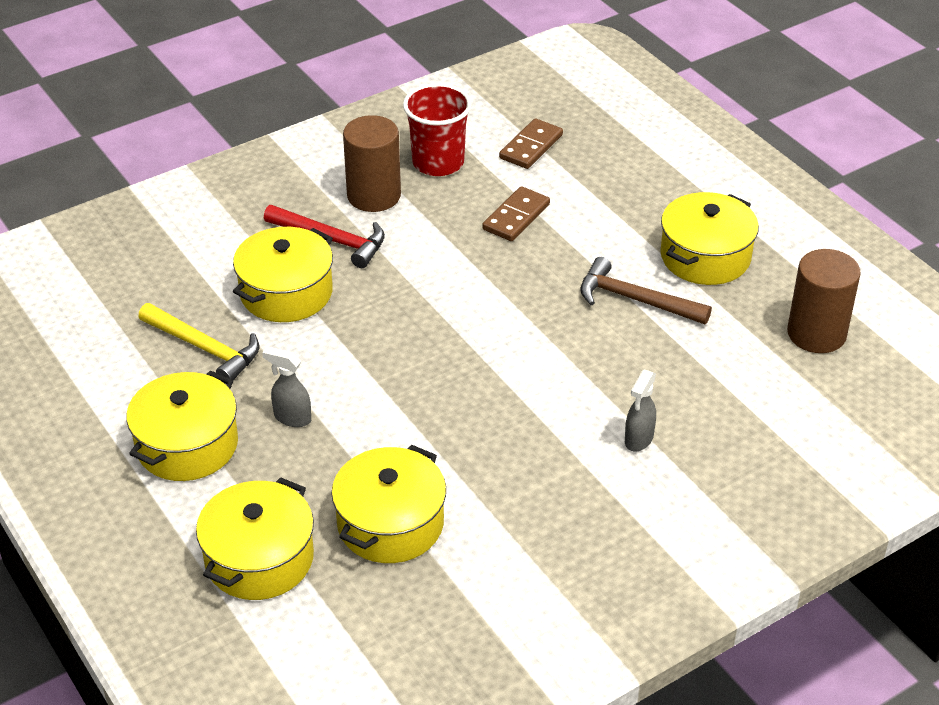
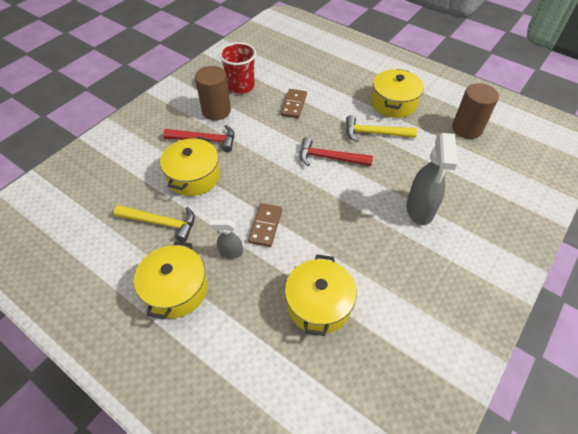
camera: 20 degrees left, 10 degrees up
(259, 559) = (253, 355): yellow pot -> none
(530, 320) = (329, 158): none -> red hammer
(531, 147) = (282, 68): brown domino -> brown domino (265, 226)
(635, 300) = (374, 133): brown hammer -> yellow hammer
(638, 439) = (420, 210): grey spray bottle -> grey spray bottle, size x1.94

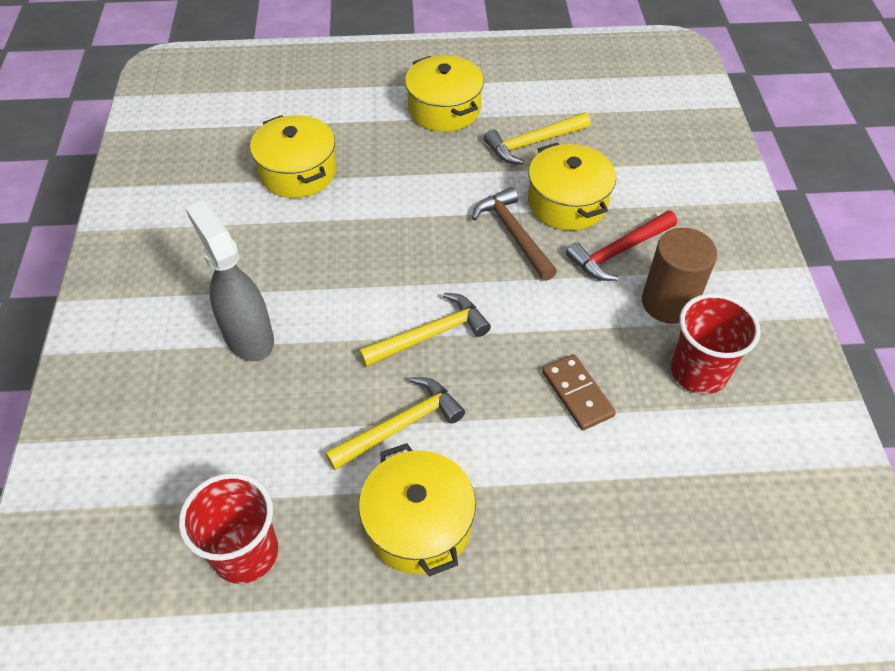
camera: 140 degrees right, 0 degrees up
(230, 252) = (430, 161): grey spray bottle -> none
(239, 178) = (513, 234): none -> brown hammer
(265, 226) = (422, 204): brown domino -> none
(329, 158) = (430, 335): red hammer -> yellow hammer
(466, 129) = (245, 553): brown cylinder -> red cup

